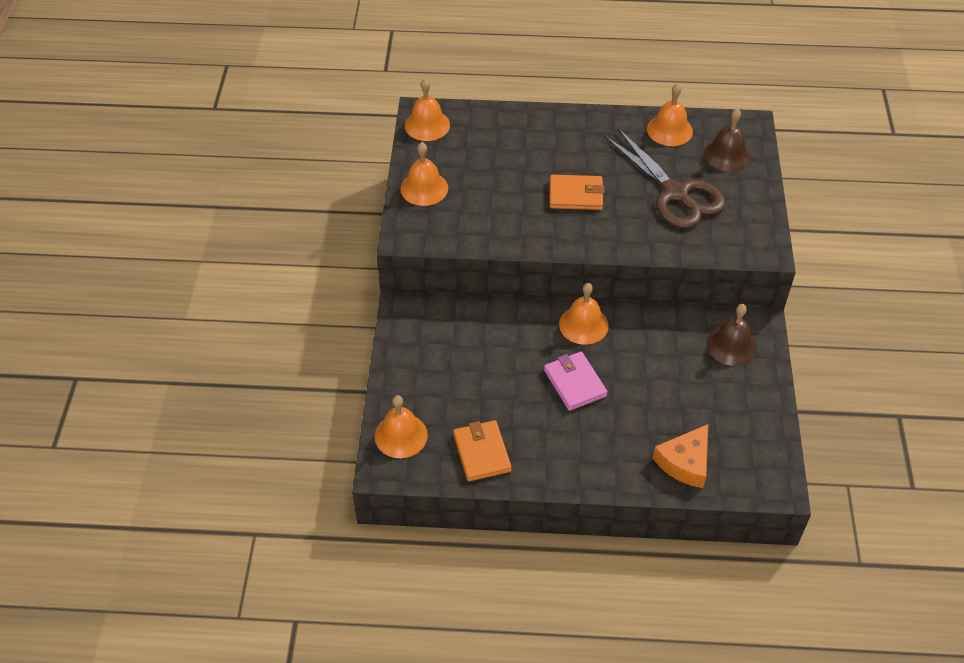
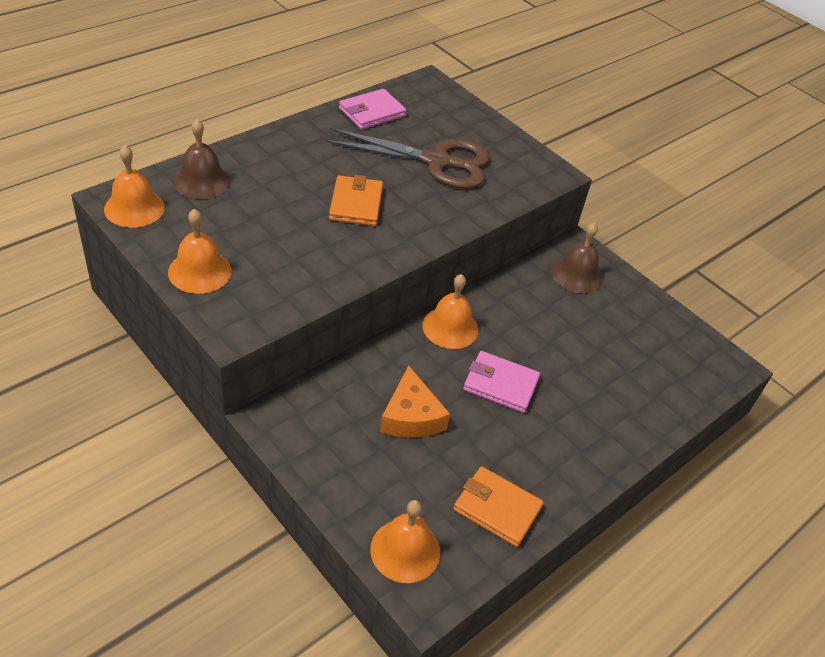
camera: 50 degrees left, 5 degrees down
(576, 195) = (356, 204): orange wallet -> orange wallet turned 45 degrees counterclockwise
(669, 130) = (372, 112): orange bell -> pink wallet
(685, 462) = (655, 393): orange cheese -> orange cheese (411, 416)
(727, 155) = (439, 112): brown bell -> brown bell (202, 181)

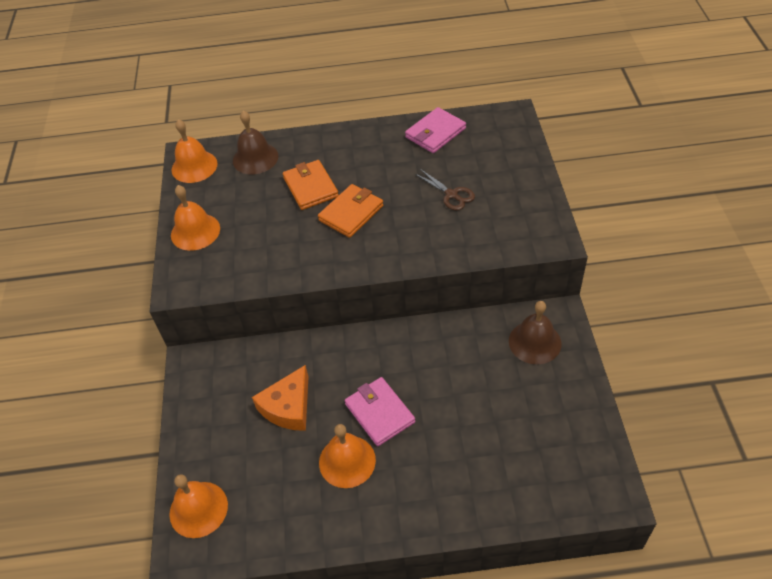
camera: 45 degrees right, 5 degrees up
(372, 112) = (435, 133): pink wallet -> pink wallet turned 45 degrees counterclockwise
(436, 161) = (451, 195): brown scissors -> brown scissors, size x0.45
(450, 327) = (380, 346): orange bell -> orange bell (347, 461)
(497, 508) = (289, 514): orange wallet -> orange wallet (311, 187)

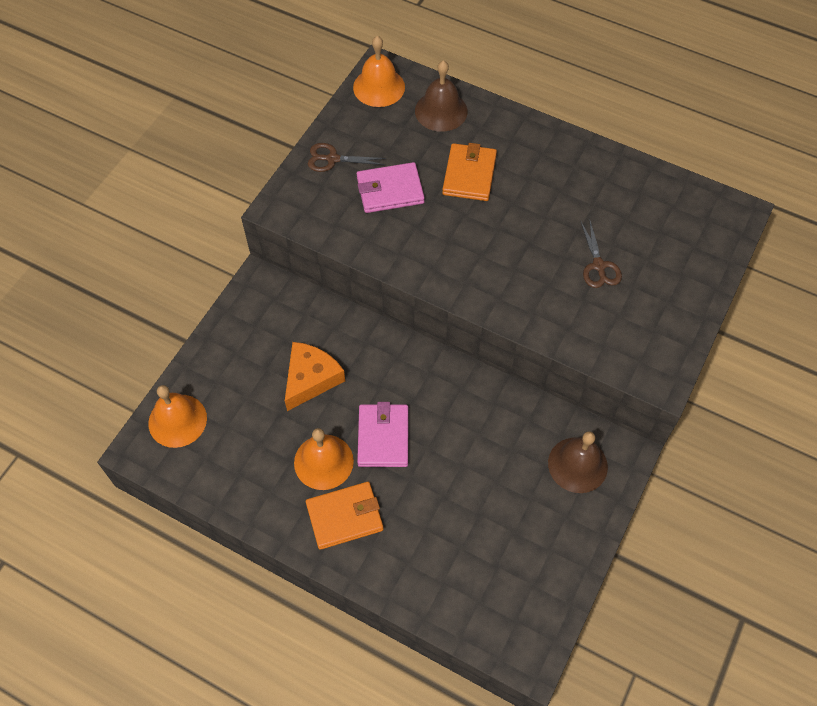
camera: 30 degrees right, 10 degrees up
(195, 231) = (332, 159): orange bell -> brown scissors
(288, 407) = (310, 379): orange cheese -> orange cheese turned 150 degrees clockwise
(351, 213) = (486, 226): orange wallet -> orange wallet (344, 517)
(435, 133) = (638, 186): pink wallet -> pink wallet (390, 190)

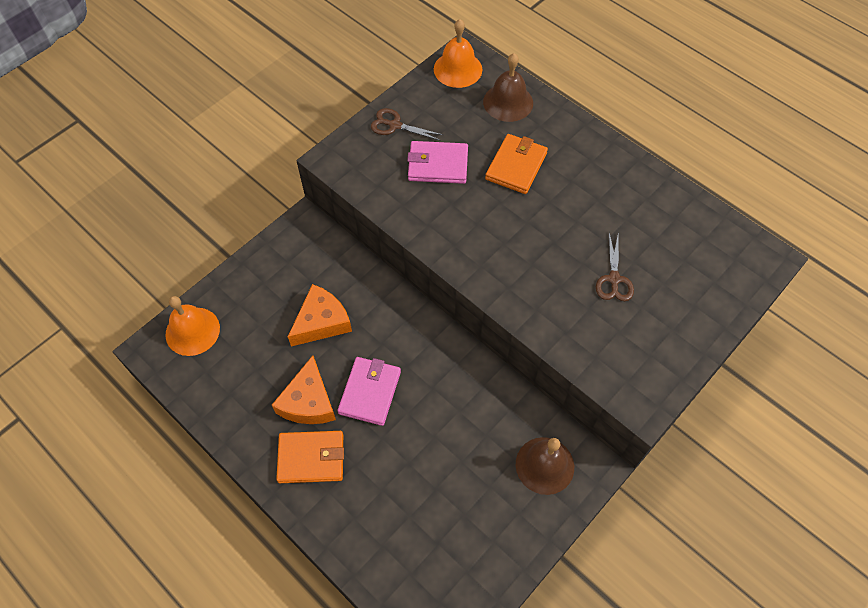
camera: 15 degrees right, 0 degrees up
(323, 461) = (308, 401): orange bell -> orange cheese

